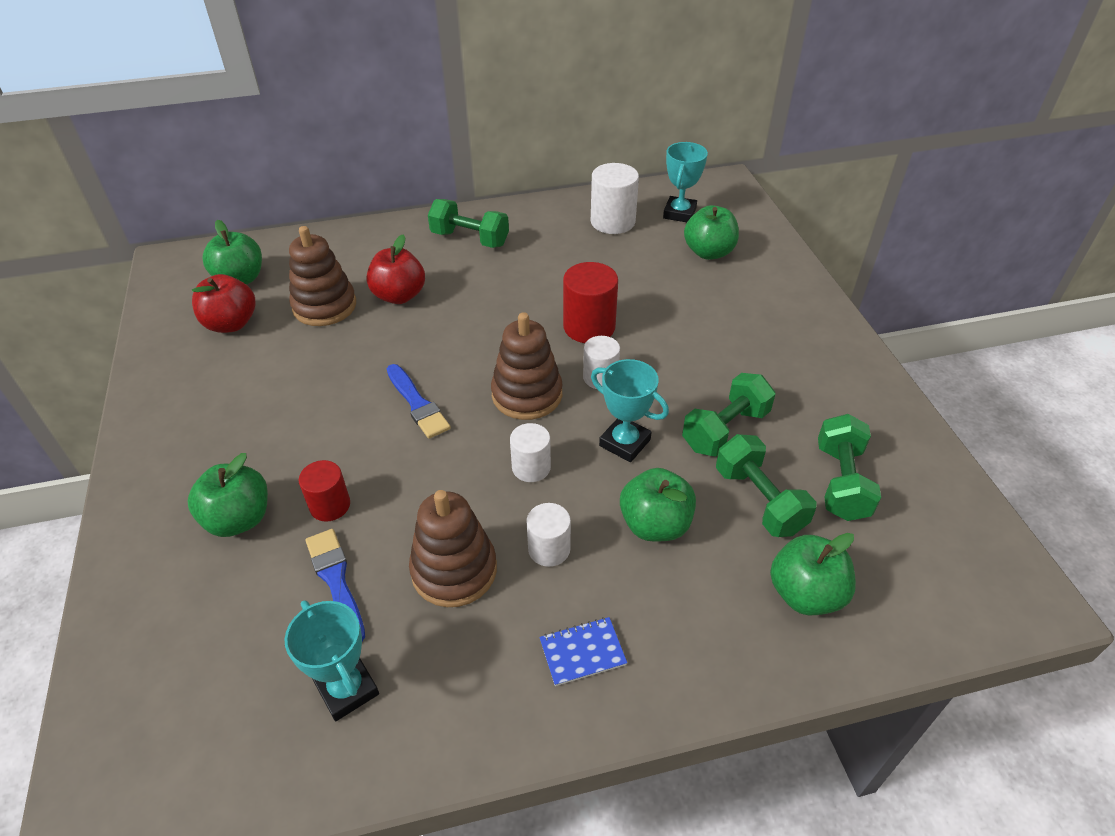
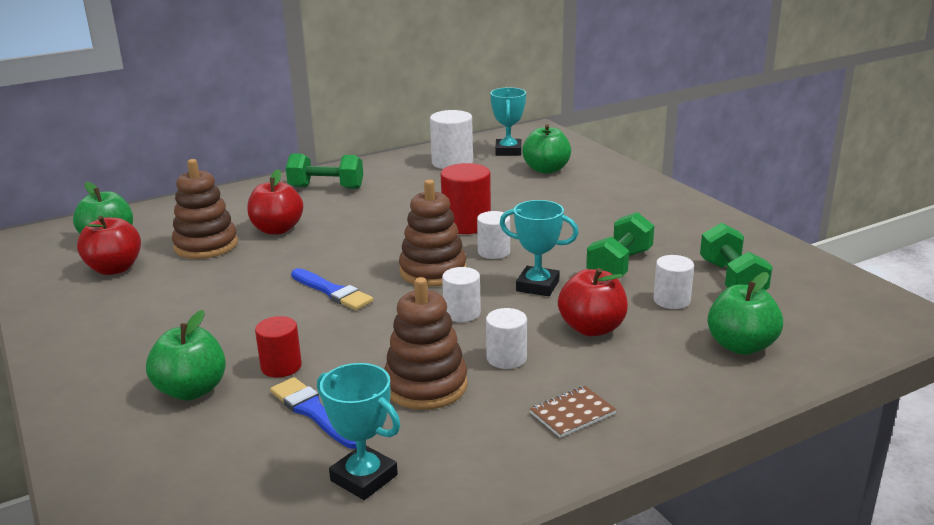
camera: 15 degrees left, 20 degrees down
(582, 652) = (572, 413): blue notebook -> brown notebook
(655, 524) = (592, 328): green apple -> red apple
(759, 500) = (671, 300): green dumbbell -> white cylinder

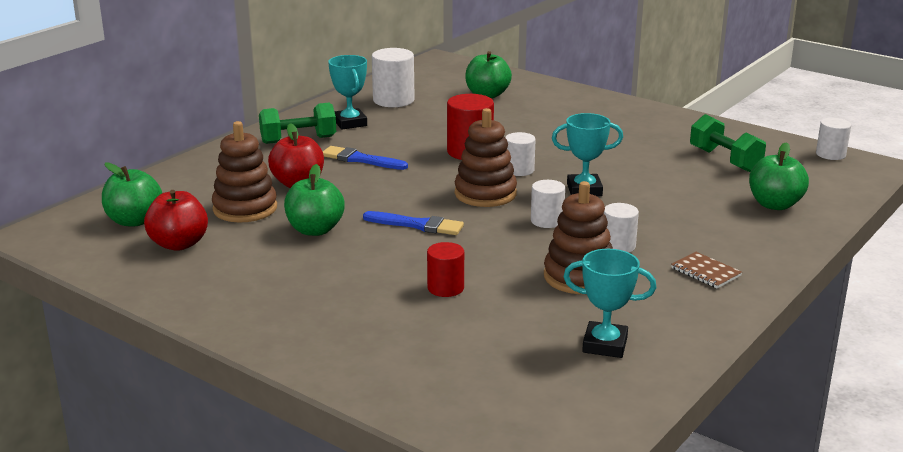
camera: 25 degrees left, 0 degrees up
(192, 390) = (391, 320): green apple -> green apple (315, 230)
(314, 412) = (514, 313): blue brush -> blue brush (360, 159)
(508, 151) = (434, 83): turquoise trophy -> turquoise trophy (350, 123)
(572, 413) = (706, 272): brown notebook -> brown notebook turned 75 degrees counterclockwise
(592, 328) = (659, 213): red apple -> none
(619, 266) = (631, 164): green dumbbell -> none
(671, 300) = (696, 182): white cylinder -> white cylinder (830, 154)

